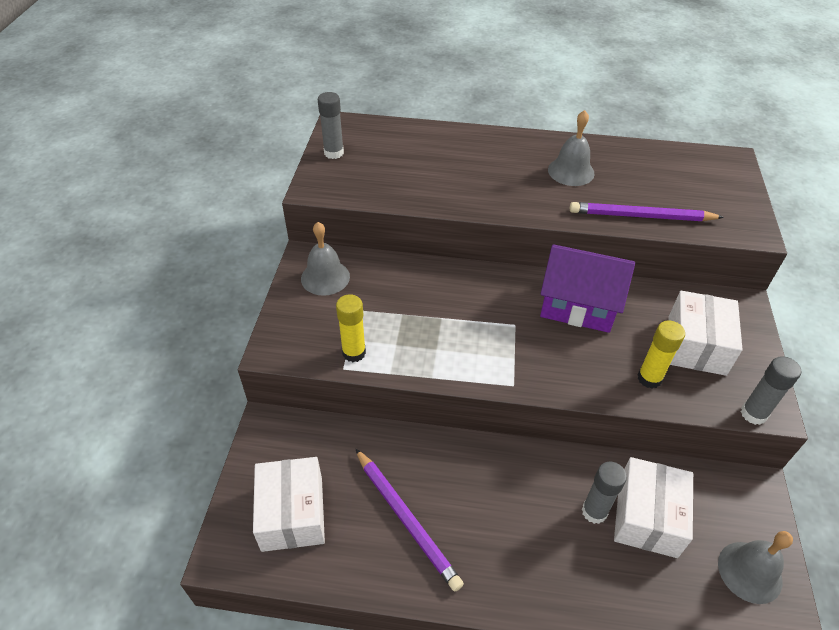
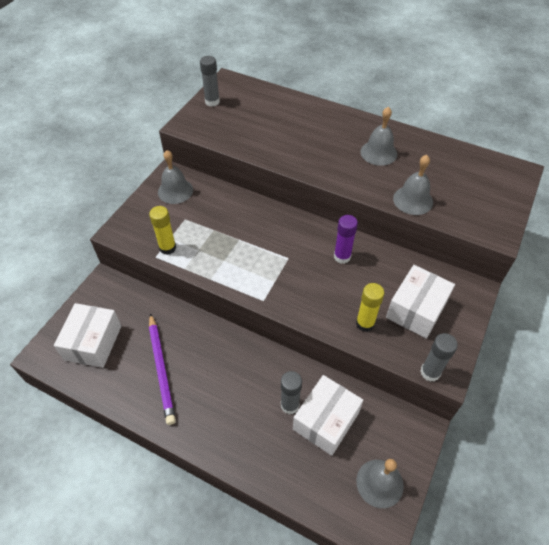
camera: 20 degrees right, 5 degrees up
(578, 306) = (342, 257): purple house -> purple glue stick
(641, 216) = (413, 200): purple pencil -> grey bell

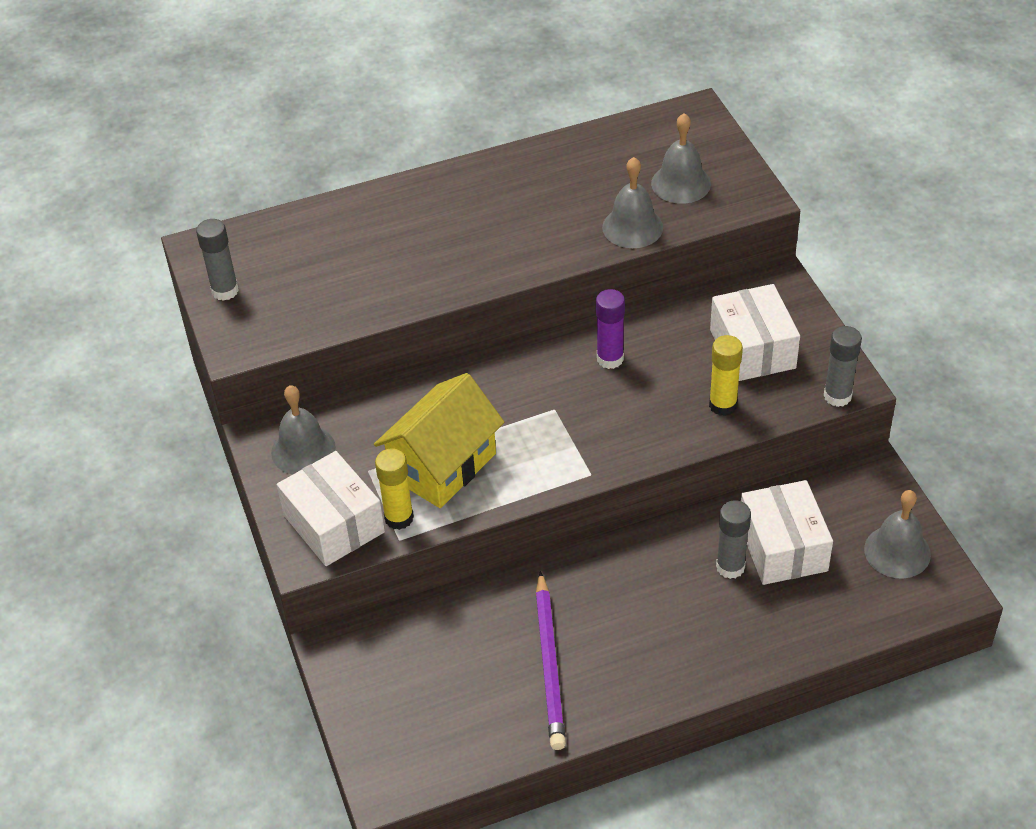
camera: 45 degrees left, 5 degrees down
(93, 342) = (427, 716): white box -> white box (334, 524)
(161, 369) = (549, 664): purple pencil -> purple pencil turned 60 degrees clockwise
(212, 241) = (442, 465): none -> yellow house
(378, 153) = (525, 201): grey bell -> grey bell (681, 183)

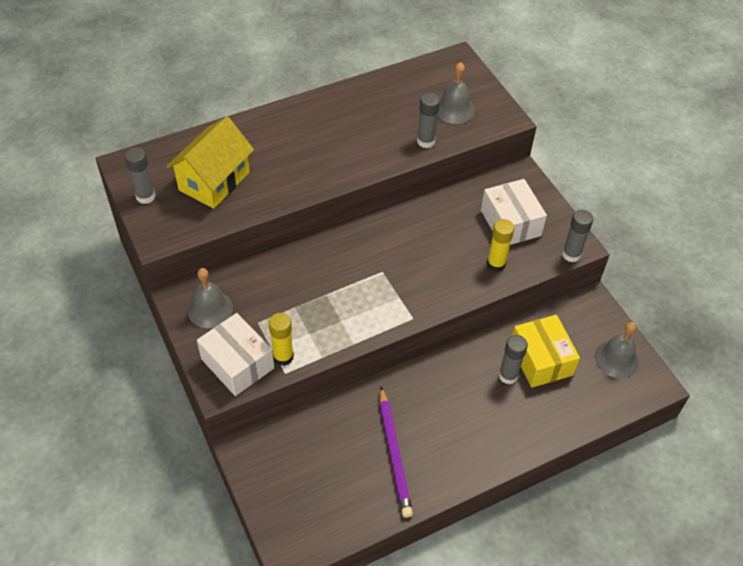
camera: 10 degrees left, 5 degrees up
(442, 465) = (309, 316): yellow house -> yellow house (214, 181)
(610, 359) = (416, 233): purple glue stick -> none
(632, 227) = (426, 141): grey bell -> grey glue stick
(782, 547) = (541, 359): white box -> yellow box

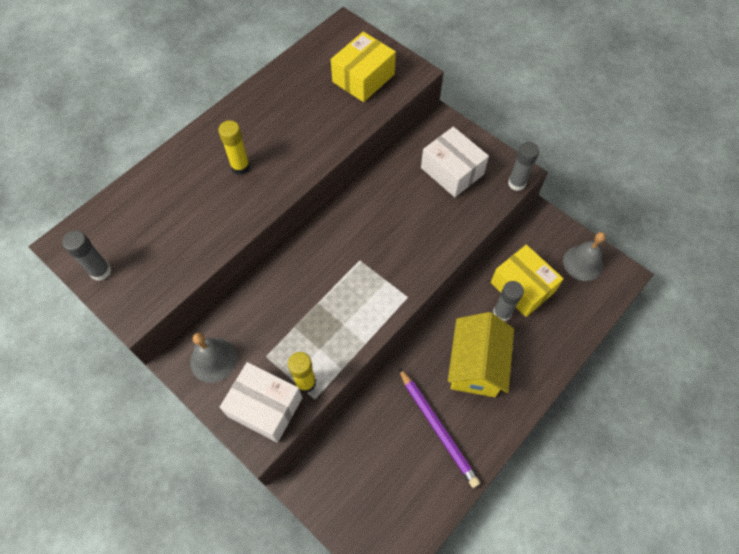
camera: 20 degrees left, 10 degrees up
(214, 181) = (164, 230): yellow house -> yellow house (476, 365)
(426, 141) = (351, 119): grey glue stick -> none
(454, 109) = (363, 78): grey bell -> yellow box
(496, 264) = (457, 216): yellow glue stick -> yellow glue stick (240, 167)

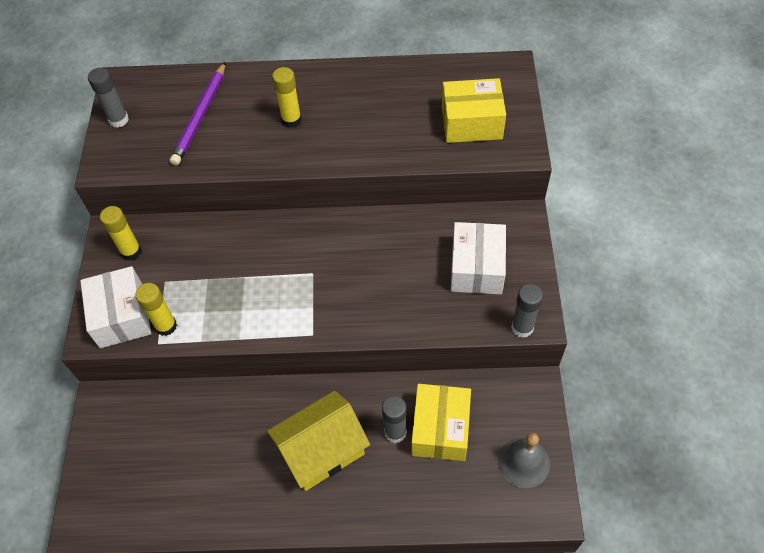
camera: 50 degrees right, 5 degrees down
(213, 360) = (131, 251): grey bell -> yellow glue stick
(437, 428) = (234, 466): purple pencil -> purple pencil (200, 116)

